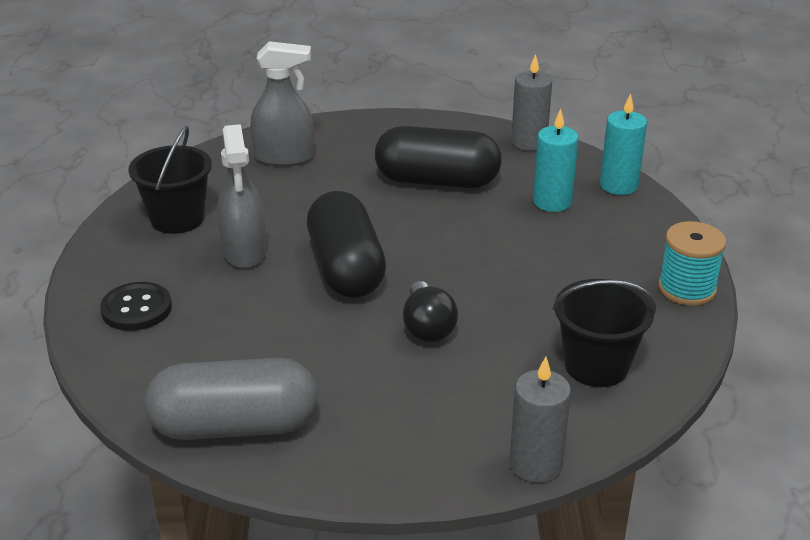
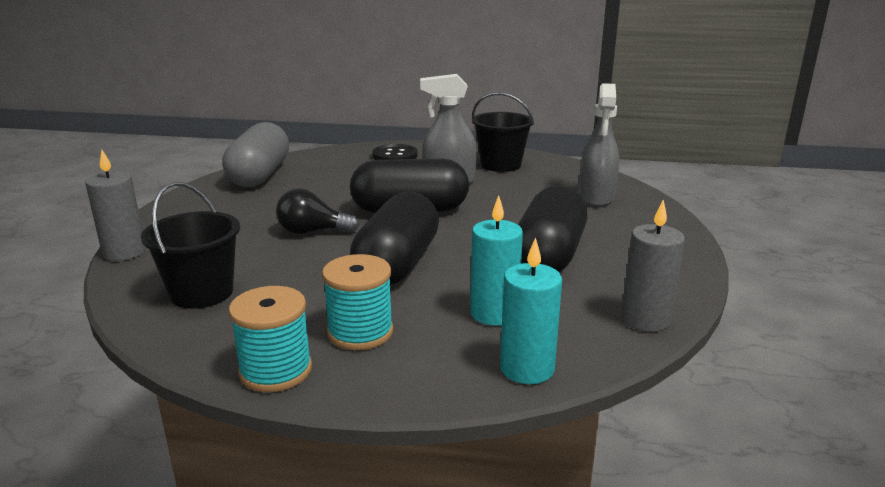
camera: 100 degrees right, 10 degrees down
(485, 258) = (397, 264): none -> black capsule
(613, 259) = (360, 332): none -> turquoise spool

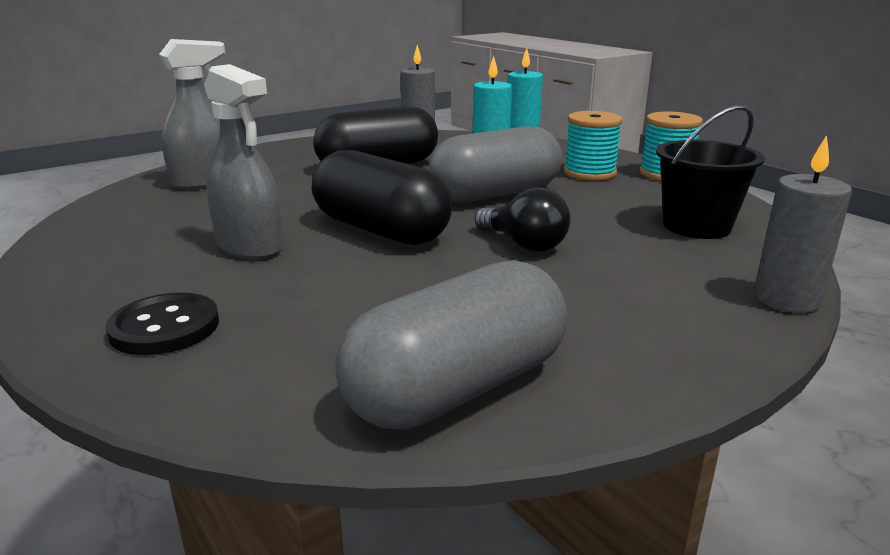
camera: 135 degrees left, 0 degrees up
(397, 264) = (495, 194): black capsule -> grey capsule
(501, 165) = (129, 244): black bucket -> none

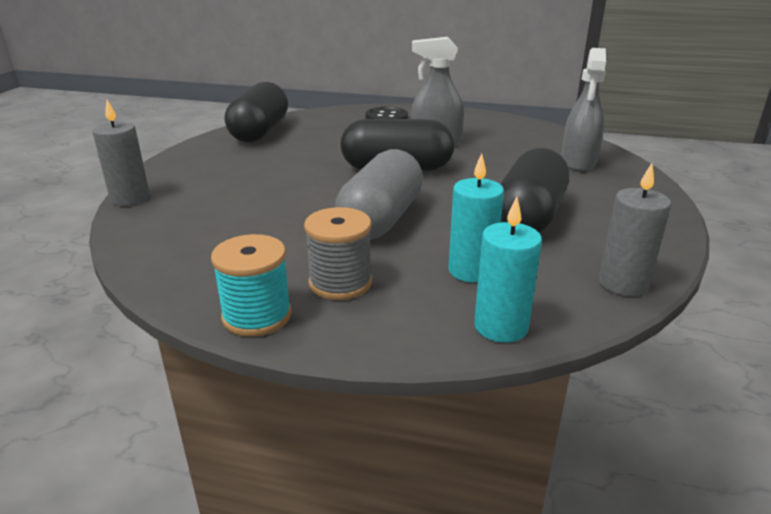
camera: 140 degrees right, 5 degrees up
(458, 388) = (259, 132): grey capsule -> black capsule
(524, 244) = (303, 185): black light bulb -> none
(589, 173) = (340, 283): turquoise spool -> grey spool
(696, 226) = (196, 238): black bucket -> none

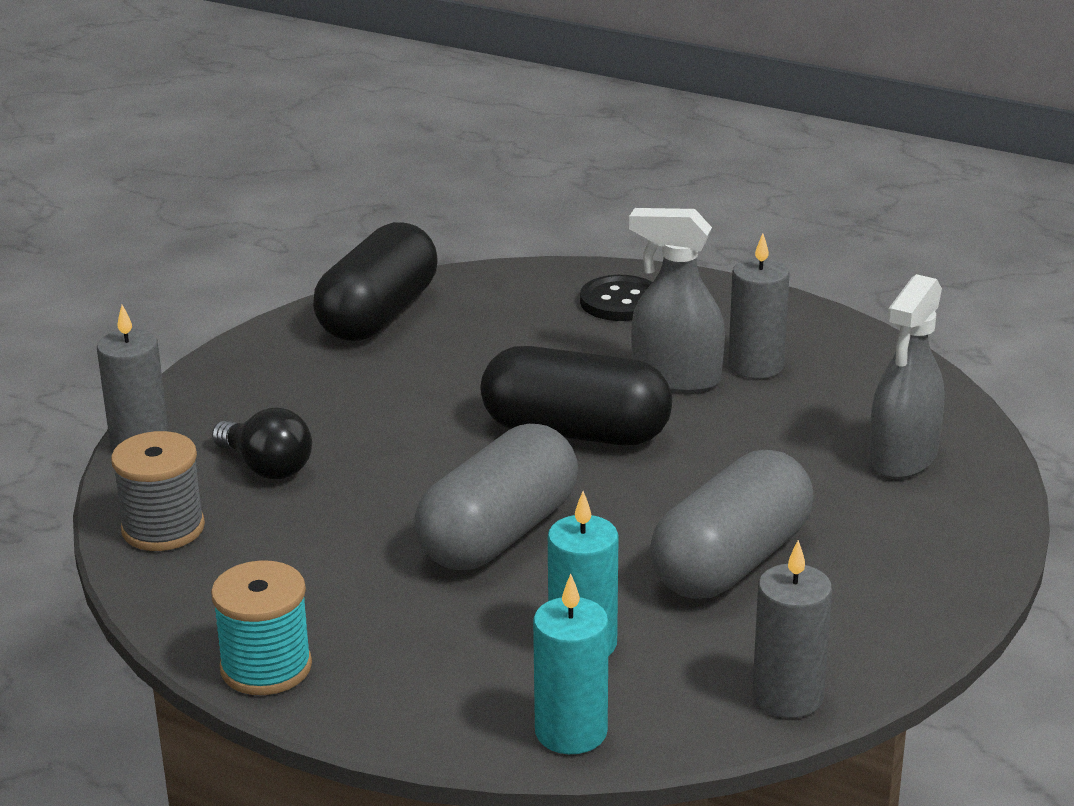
camera: 15 degrees right, 0 degrees up
(218, 202) = (266, 467): none -> black light bulb
(340, 283) = (391, 635): grey spool -> grey spool (163, 528)
(473, 135) = (756, 366): none -> grey candle
(528, 217) = (731, 562): black capsule -> grey capsule

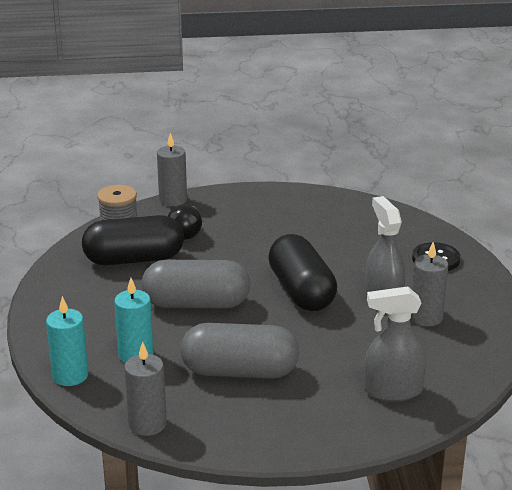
camera: 55 degrees right, 0 degrees up
(266, 667) = (50, 289): turquoise spool -> none
(378, 315) = (337, 207): black capsule -> black capsule (134, 259)

